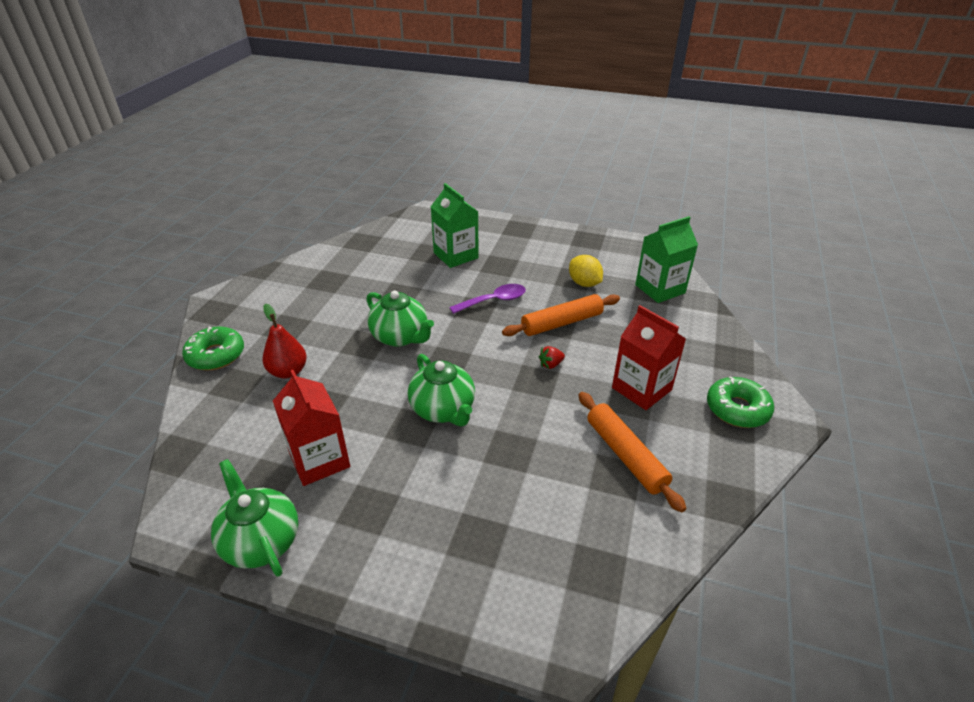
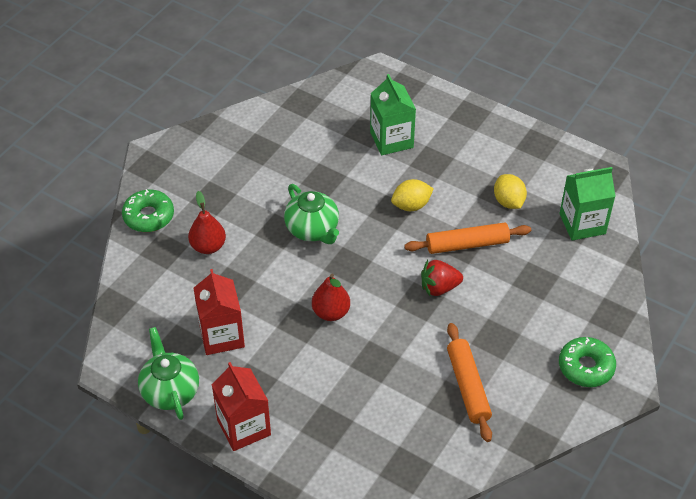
camera: 15 degrees right, 10 degrees up
(443, 410) = (331, 312): green teapot -> red pear
(494, 301) = (411, 205): purple spoon -> yellow lemon
(550, 364) = (439, 287): red strawberry -> red strawberry, size x1.73
(641, 389) = (510, 329): red carton -> red carton (244, 427)

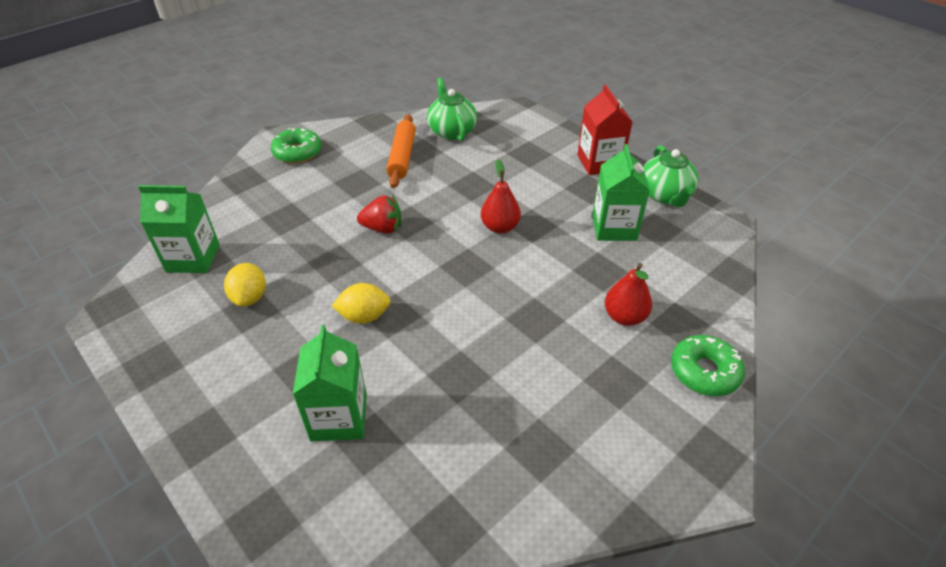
camera: 165 degrees left, 5 degrees down
(221, 336) = (614, 227): red carton -> green carton
(312, 229) = (494, 311): green teapot -> green teapot (452, 131)
(467, 244) = (329, 261): orange rolling pin -> none

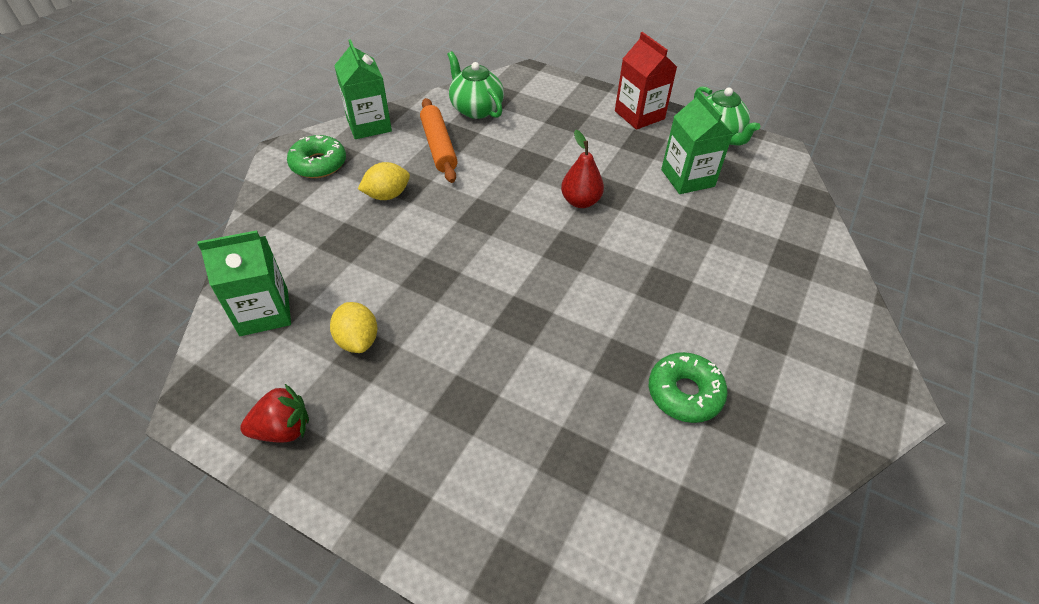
camera: 20 degrees left, 5 degrees up
(339, 417) = (529, 442): green carton -> green carton (369, 125)
(364, 316) = (495, 328): yellow lemon -> yellow lemon (387, 195)
(383, 228) = (462, 229): red strawberry -> red strawberry (283, 429)
(624, 317) = (743, 264): red pear -> none
(704, 372) = (838, 298): green donut -> green donut (684, 393)

